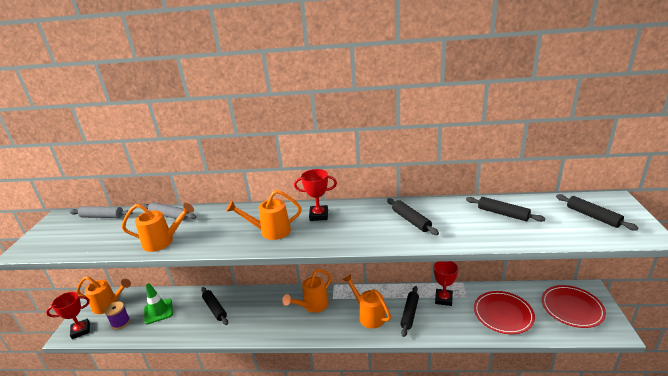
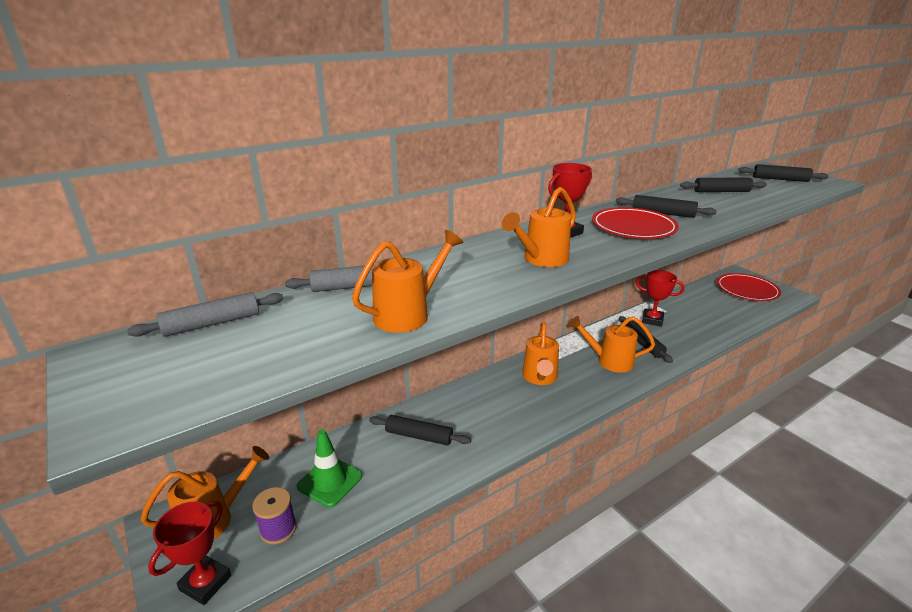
camera: 40 degrees left, 0 degrees up
(443, 299) = (652, 320): red trophy -> red trophy turned 45 degrees counterclockwise
(503, 314) = (711, 313): red plate -> red plate (633, 227)

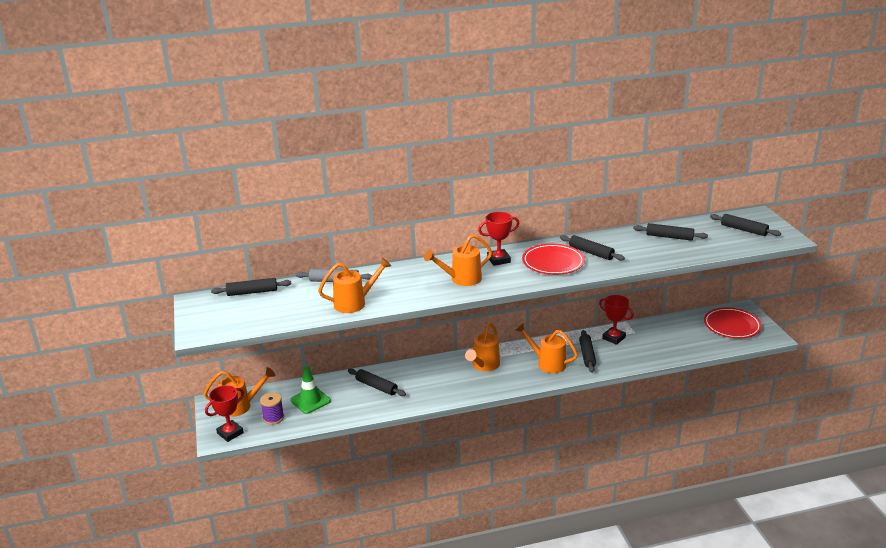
camera: 20 degrees right, 0 degrees up
(212, 323) = (252, 292): grey rolling pin -> black rolling pin

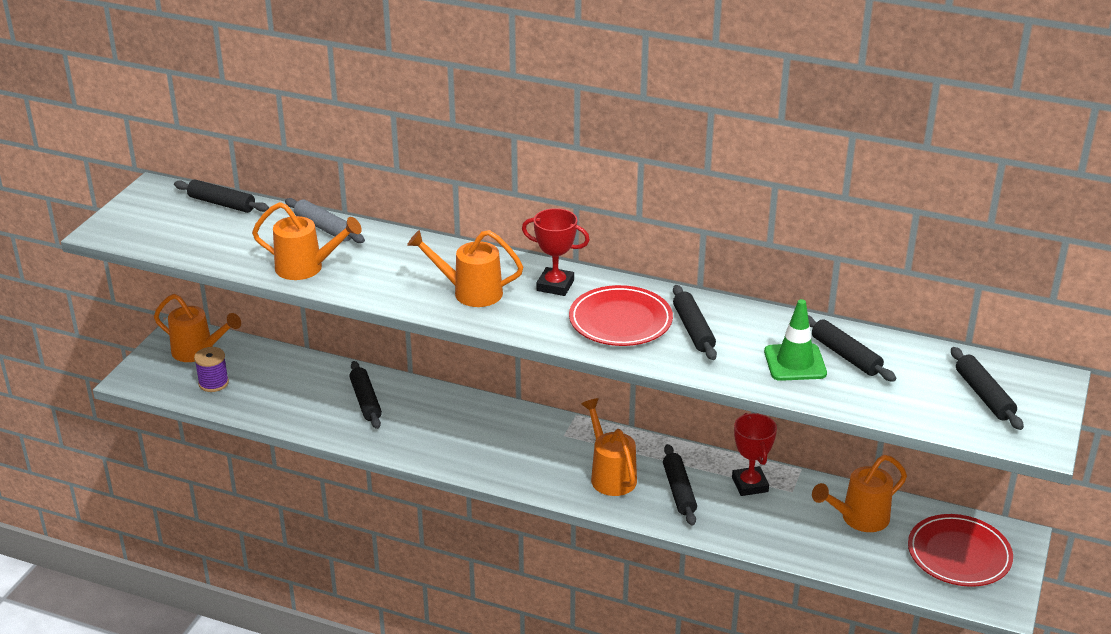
camera: 35 degrees right, 5 degrees up
(230, 433) = (152, 379): red trophy -> none
(310, 400) = (275, 381): green traffic cone -> green traffic cone (795, 363)
(484, 365) = (525, 437): orange watering can -> orange watering can (859, 518)
(587, 355) = (679, 491): black rolling pin -> black rolling pin turned 45 degrees counterclockwise

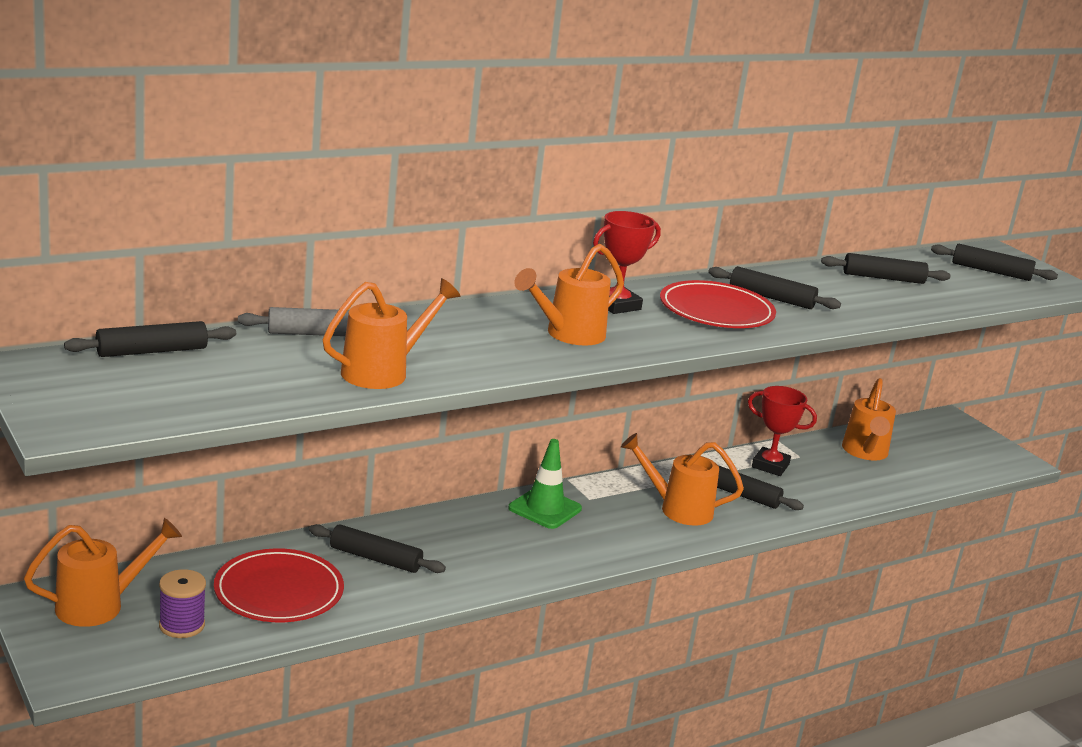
camera: 55 degrees left, 10 degrees down
(795, 363) = (870, 293): green traffic cone -> green traffic cone (545, 508)
(959, 554) = (948, 444): red plate -> red plate (278, 591)

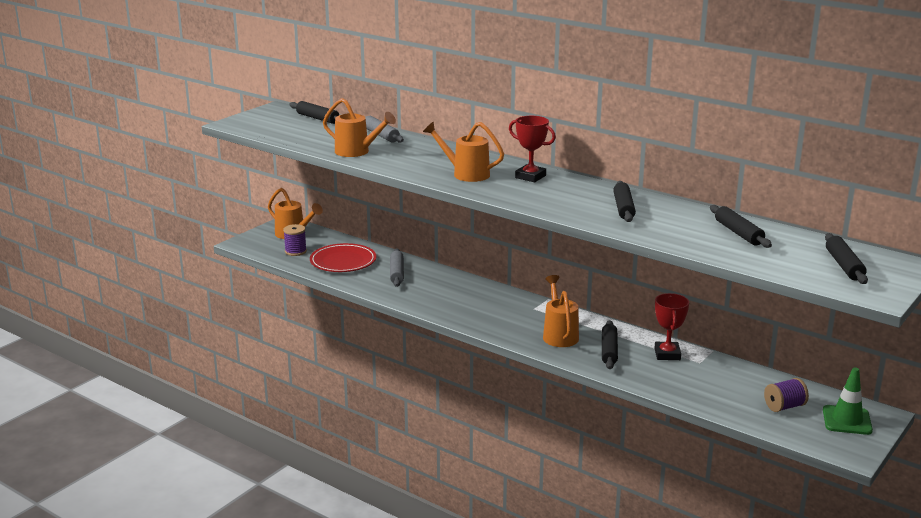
camera: 70 degrees right, 0 degrees up
(375, 558) = (397, 273): black rolling pin -> grey rolling pin
(545, 508) = (504, 299): green traffic cone -> green traffic cone (847, 420)
(716, 311) = (570, 198): red plate -> none
(865, 452) = (749, 385): orange watering can -> none
(917, 454) = (784, 406): none -> purple spool

